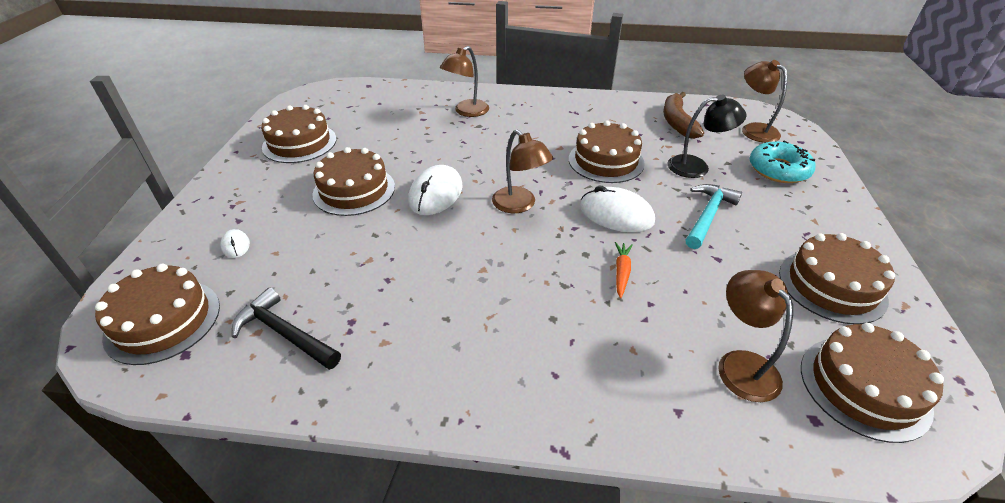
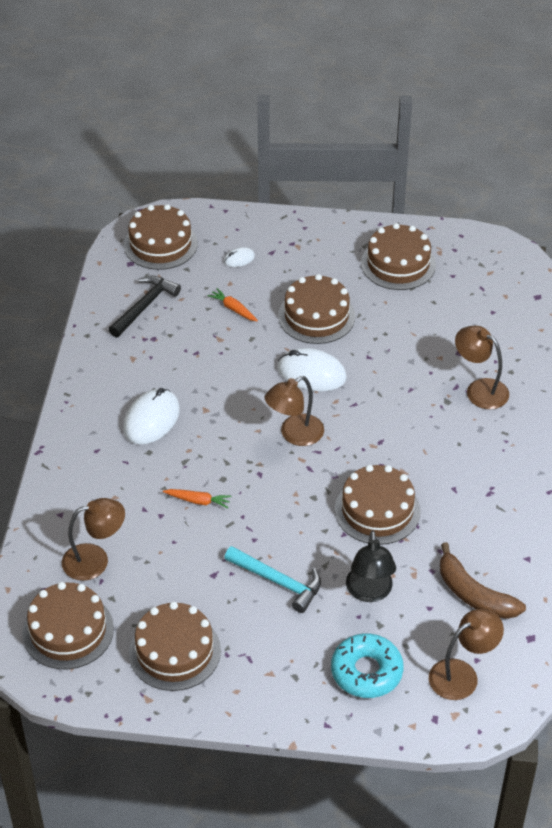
camera: 90 degrees right, 5 degrees up
(321, 249) = (233, 309): none -> orange carrot
(616, 214) = (280, 507): white mouse -> white mouse (151, 419)
(677, 122) = (474, 594): brown banana -> brown banana turned 135 degrees counterclockwise

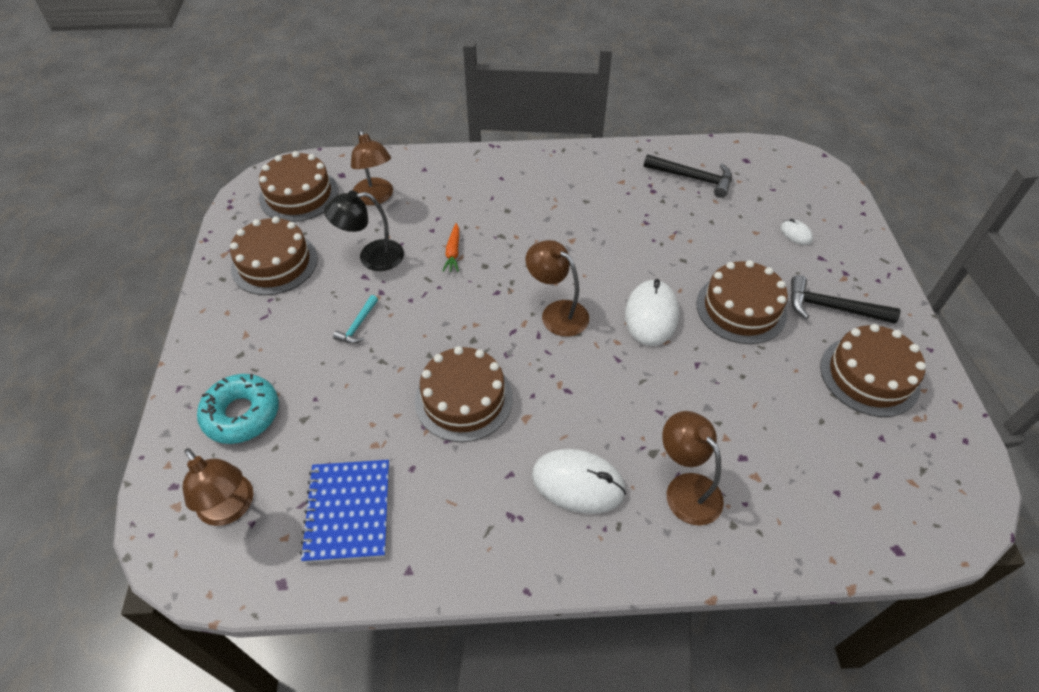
camera: 80 degrees right, 5 degrees up
(151, 419) = (548, 205): white mouse -> white mouse (578, 483)
(160, 244) = (784, 175): brown cake -> none
(233, 309) = (719, 240): orange carrot -> none
(277, 581) = (358, 325): turquoise hammer -> turquoise hammer, size x0.58
(328, 263) = (832, 308): none -> black hammer
(369, 592) = (347, 405): black lamp -> black lamp (372, 257)
(474, 594) = (348, 511): brown banana -> blue notebook
(479, 389) = (686, 488): brown lamp -> brown lamp turned 60 degrees counterclockwise

